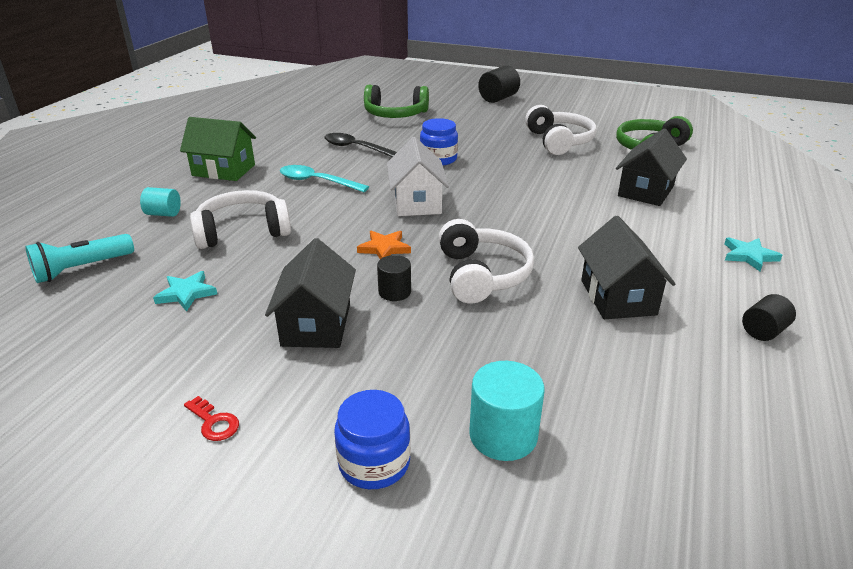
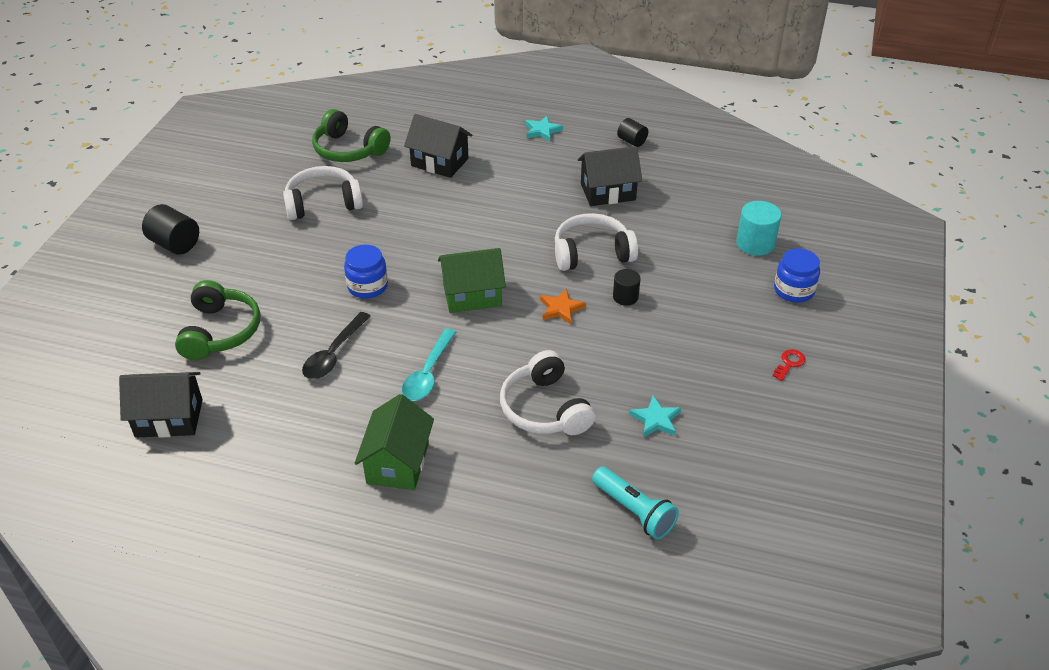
camera: 95 degrees left, 10 degrees up
(163, 214) = (515, 485): turquoise cylinder -> none
(316, 324) = (677, 333): black house -> black house (169, 418)
(417, 202) = (472, 295): white house -> green house

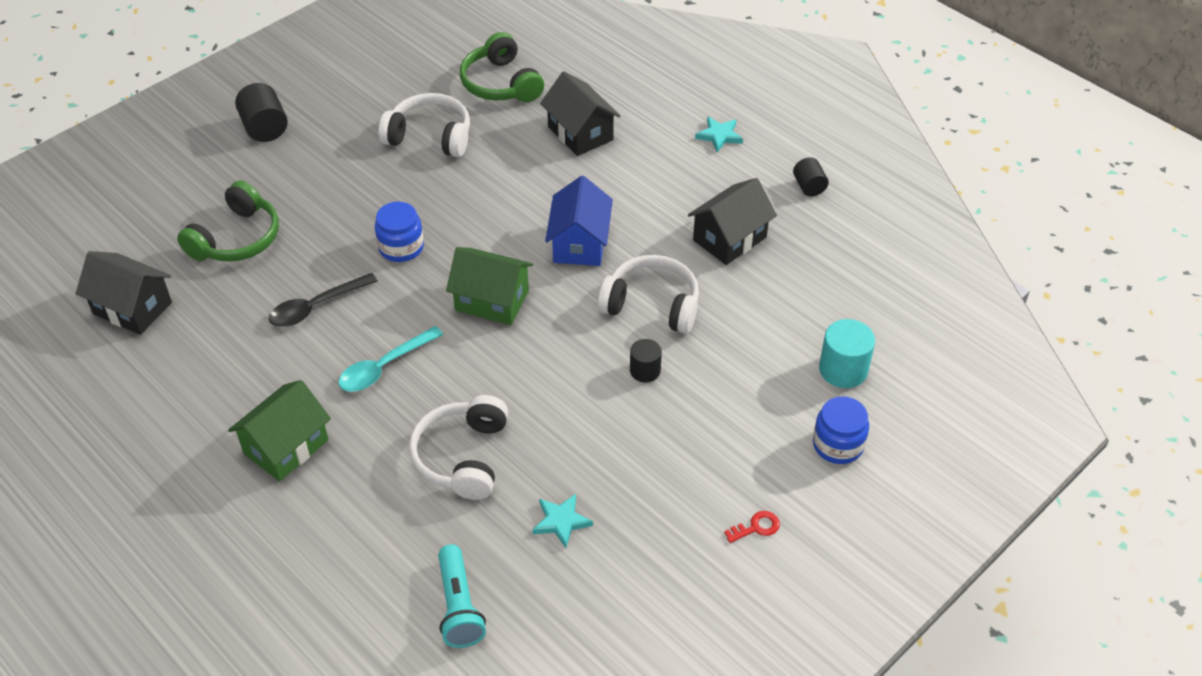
camera: 30 degrees right, 5 degrees up
(504, 233) = (579, 243): none -> blue house
(561, 309) = (567, 354): orange star -> none
(608, 192) = (729, 239): black house -> black house turned 60 degrees counterclockwise

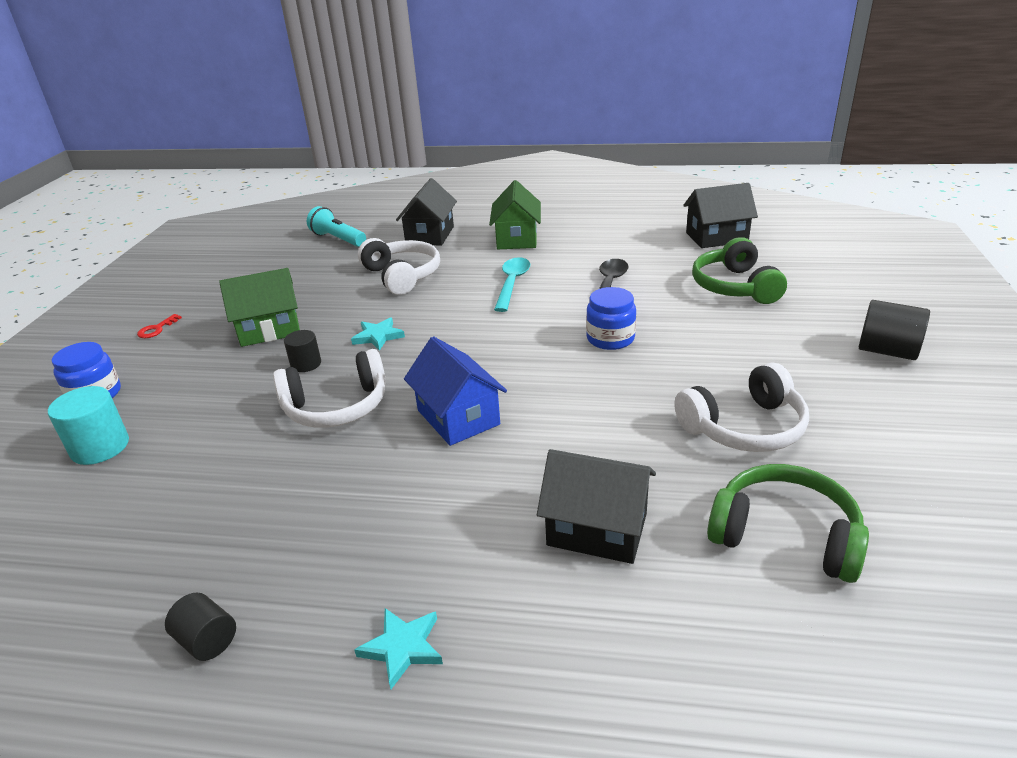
camera: 145 degrees right, 15 degrees down
(492, 301) = (485, 344): green house -> green house (269, 330)
(561, 521) = (305, 281): turquoise star -> turquoise star (378, 336)
(729, 239) = (291, 505): black house -> black house (430, 235)

